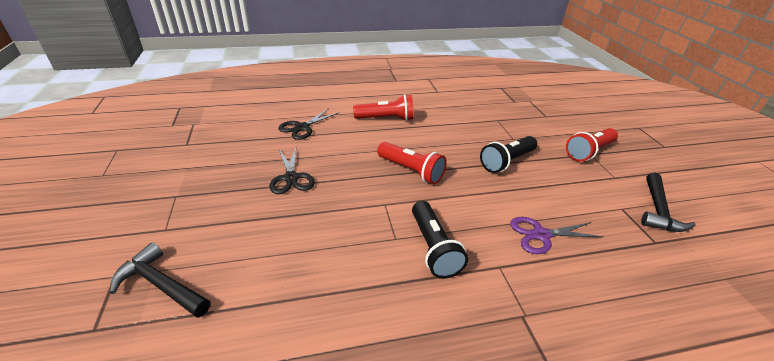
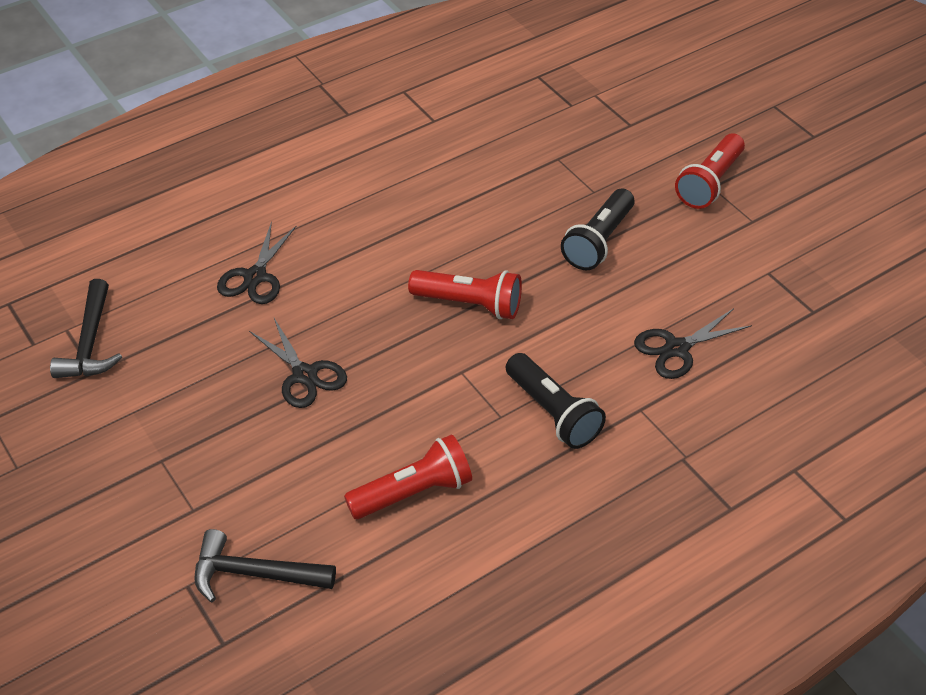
camera: 20 degrees left, 10 degrees up
(386, 119) = (380, 213): red flashlight -> red flashlight (413, 492)
(541, 235) = (677, 348): purple scissors -> black scissors
(658, 210) = (813, 260): black hammer -> black hammer (90, 343)

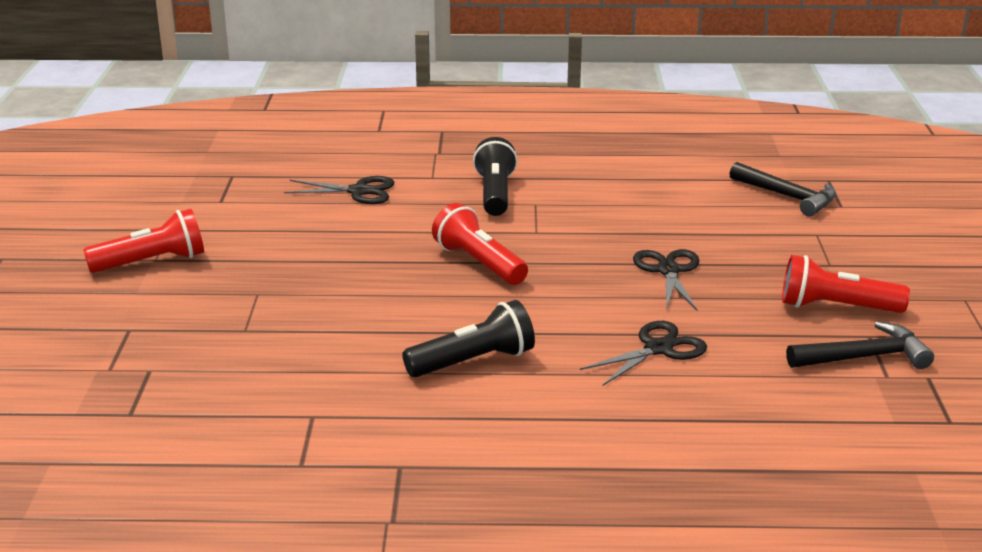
camera: 145 degrees left, 20 degrees down
(90, 343) = (864, 357): black hammer -> black hammer turned 45 degrees clockwise
(413, 492) = (640, 194): red flashlight -> red flashlight (836, 307)
(598, 241) = (313, 261): black flashlight -> black flashlight (473, 362)

